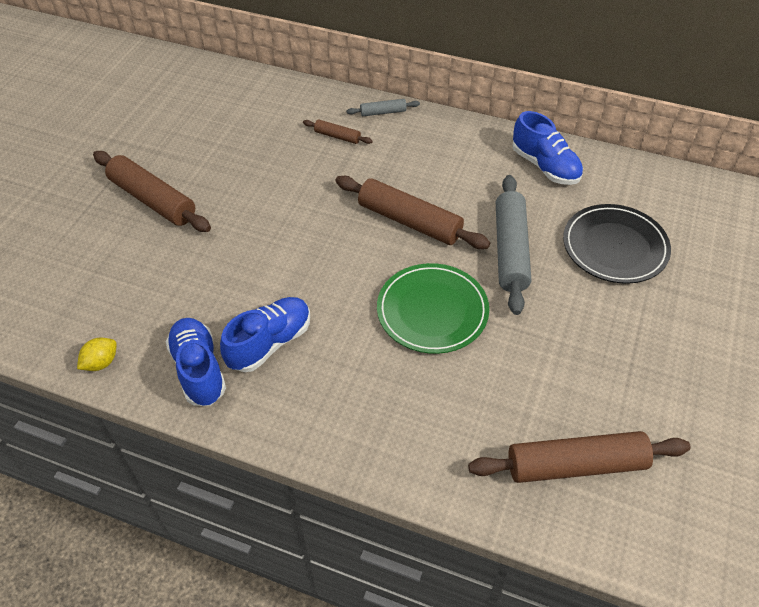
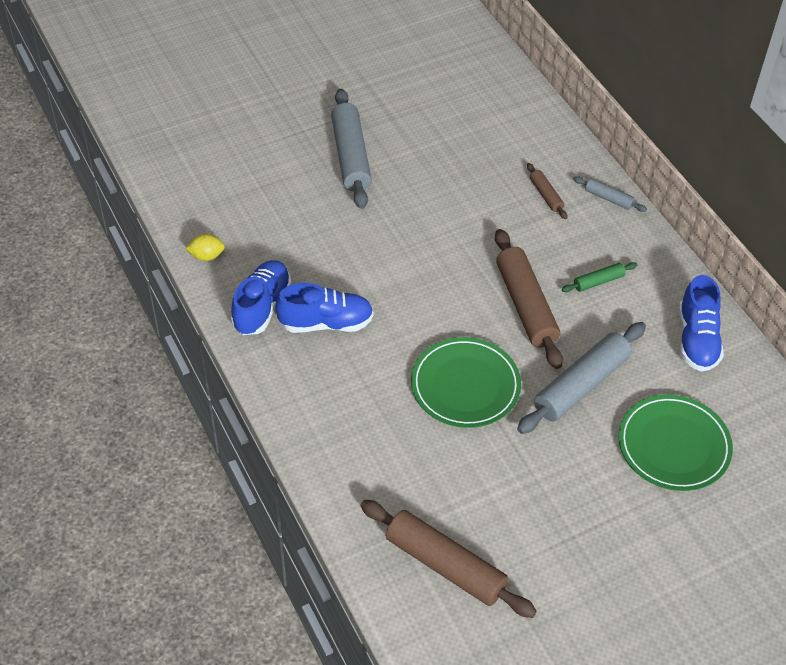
camera: 40 degrees right, 0 degrees up
(153, 200) = (351, 156): brown rolling pin -> grey rolling pin
(439, 171) = (598, 281): none -> green rolling pin
(615, 247) = (673, 445): black plate -> green plate

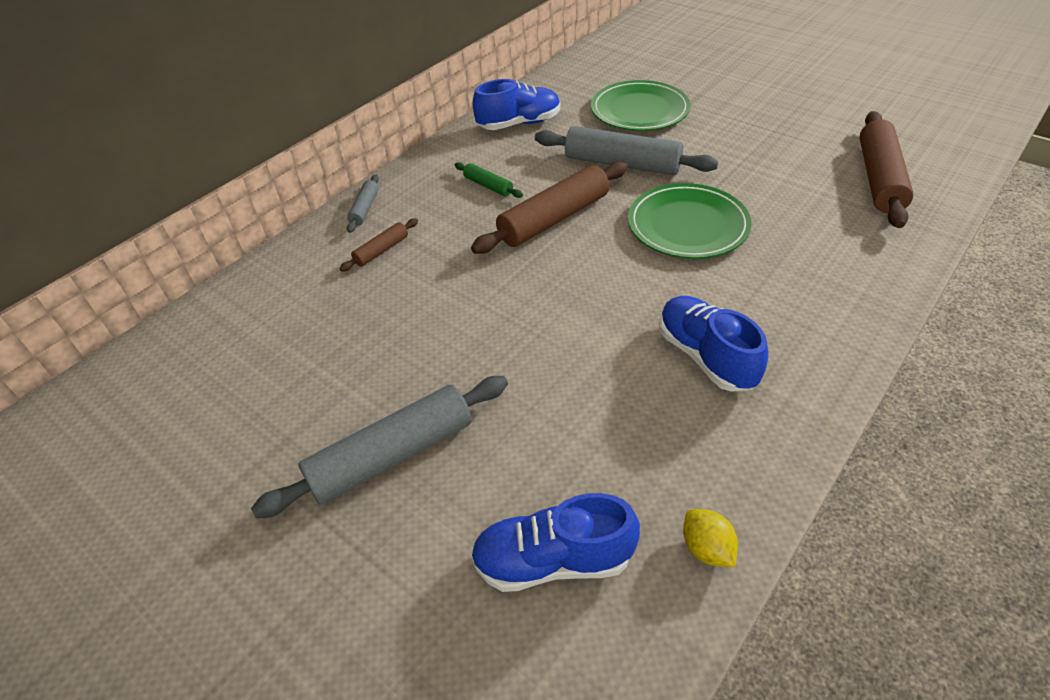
camera: 110 degrees left, 5 degrees down
(262, 307) = (737, 431): blue shoe -> blue shoe (553, 560)

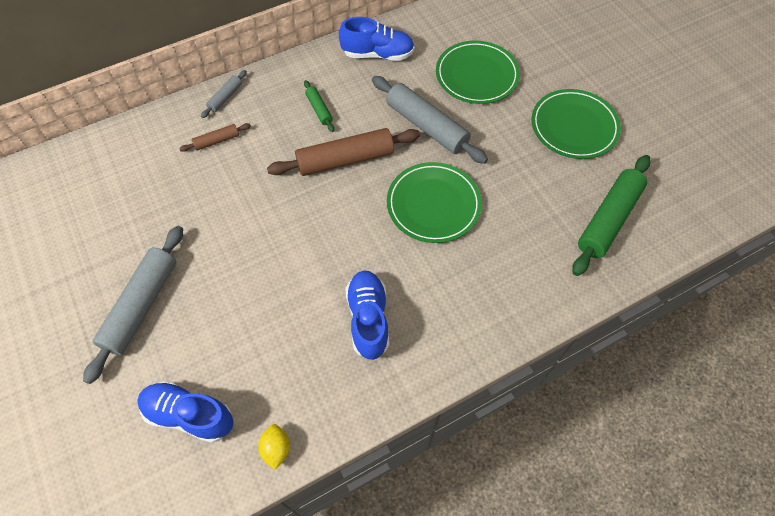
camera: 20 degrees right, 15 degrees up
(392, 455) = (141, 305): grey rolling pin -> grey rolling pin turned 60 degrees counterclockwise
(773, 120) = (574, 126): none -> green plate
(879, 179) = (608, 219): brown rolling pin -> green rolling pin

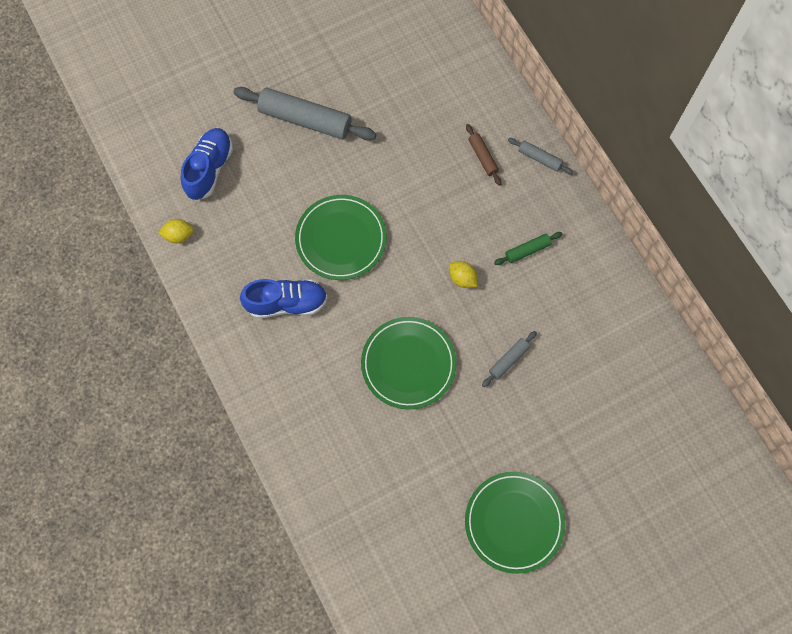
camera: 90 degrees right, 10 degrees up
(345, 159) = (462, 278): brown rolling pin -> yellow lemon
(378, 54) = (611, 309): blue shoe -> none
(427, 126) = (508, 360): grey rolling pin -> grey rolling pin, size x0.48
(477, 75) = (586, 418): green plate -> green plate (341, 239)
(608, 219) = (390, 541): green rolling pin -> none

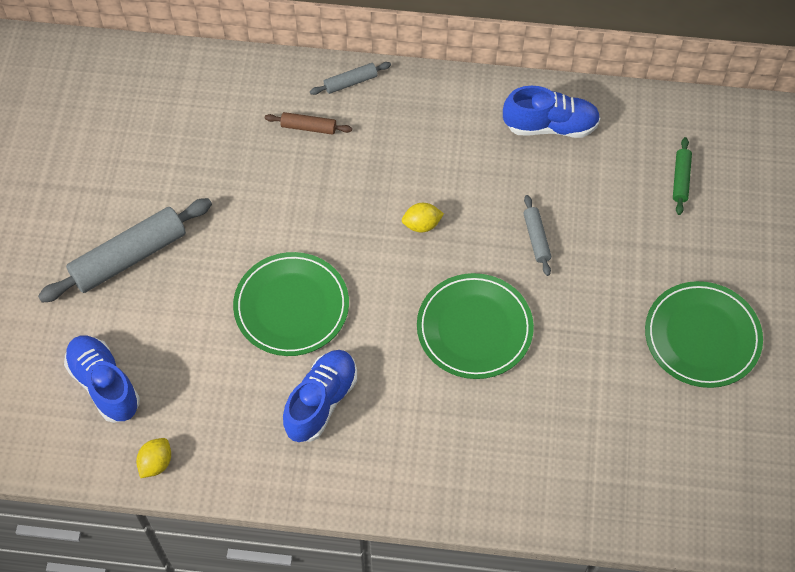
camera: 55 degrees left, 10 degrees down
(527, 250) = (436, 152): green rolling pin -> green rolling pin (680, 179)
(609, 312) = (550, 126): none -> blue shoe

